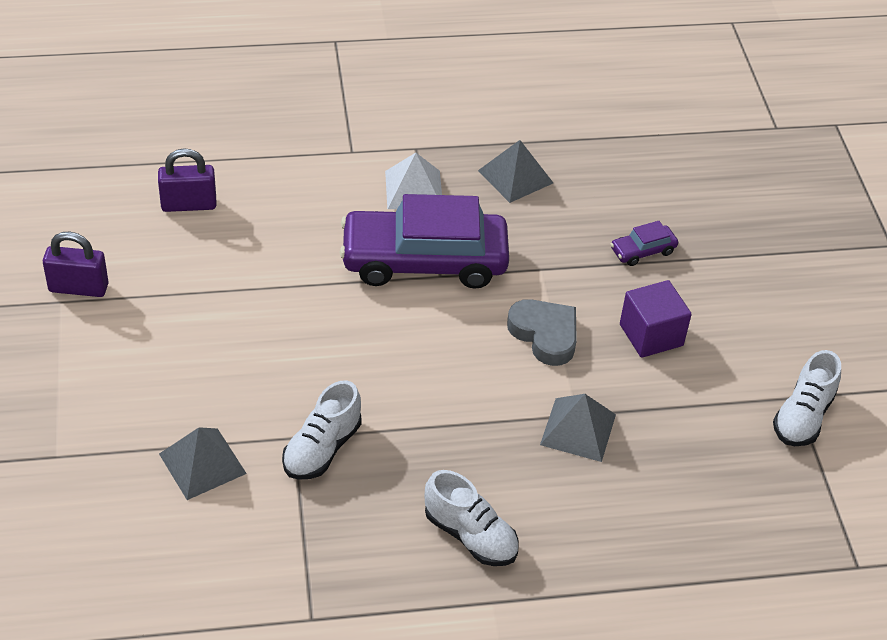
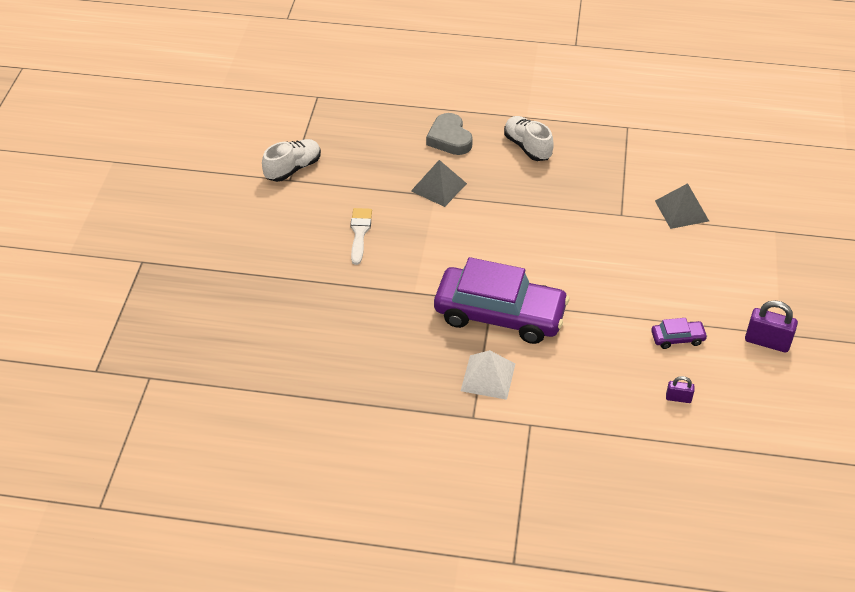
camera: 160 degrees left, 0 degrees up
(189, 204) = (678, 398): purple padlock -> purple padlock, size x0.56
(322, 448) = (604, 205): white shoe -> none
(515, 176) = (399, 373): grey pyramid -> none
(545, 335) = (433, 246): grey heart -> grey heart (449, 138)
(642, 251) = (330, 291): purple car -> purple car (677, 338)
(651, 335) = (359, 233): purple cube -> white brush

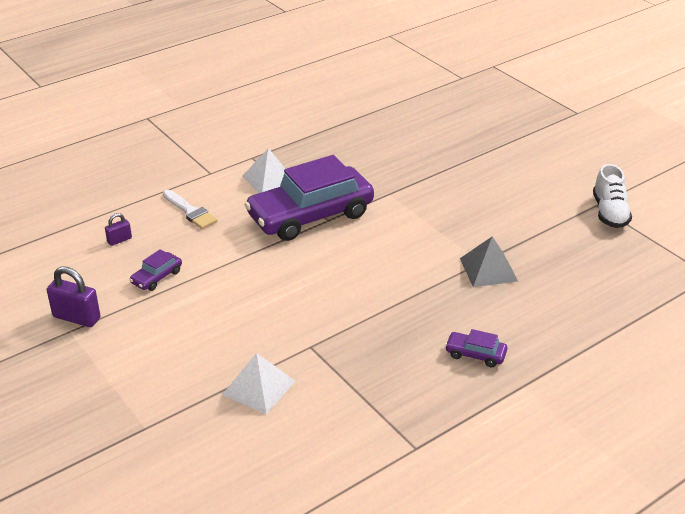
camera: 135 degrees right, 10 degrees down
(359, 233) = (486, 204): white brush -> white brush (190, 212)
(449, 138) = (549, 315): grey heart -> none
(527, 147) = (475, 354): white shoe -> purple car
(681, 210) = (259, 387): grey pyramid -> white pyramid
(767, 342) = (76, 317): purple padlock -> purple padlock turned 45 degrees clockwise

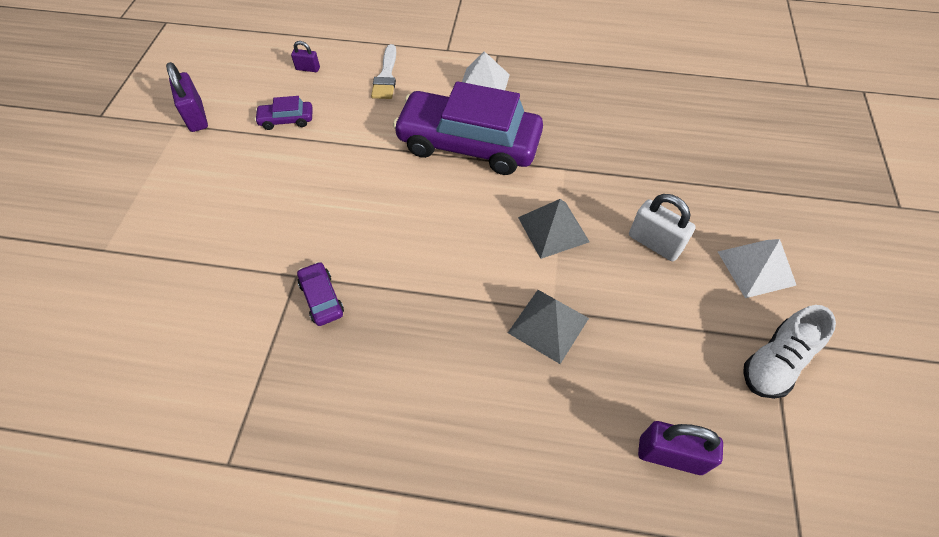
camera: 45 degrees right, 20 degrees up
(259, 387) = (211, 282): white pyramid -> white pyramid (756, 268)
(426, 226) = (553, 229): none -> grey pyramid
(475, 354) = (408, 412): purple car -> purple car (322, 298)
(488, 199) = (654, 243): none -> white padlock
(615, 279) = (670, 455): none -> purple padlock

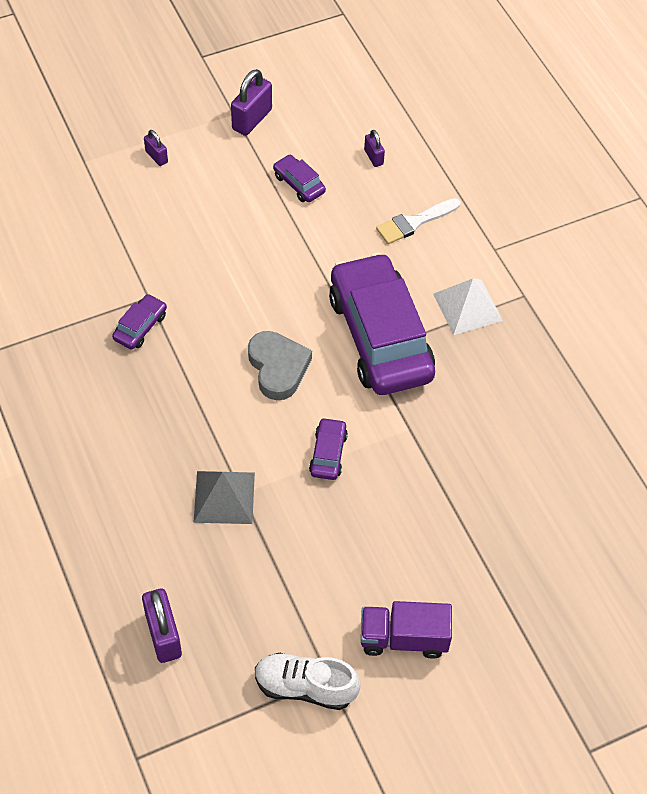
camera: 55 degrees right, 0 degrees up
(160, 195) = (156, 157): none -> purple padlock
(446, 220) = (278, 368): none -> grey heart
(553, 229) = (328, 453): grey pyramid -> purple car
(654, 243) = (371, 542): white padlock -> none
(756, 268) = (403, 638): white pyramid -> purple truck

